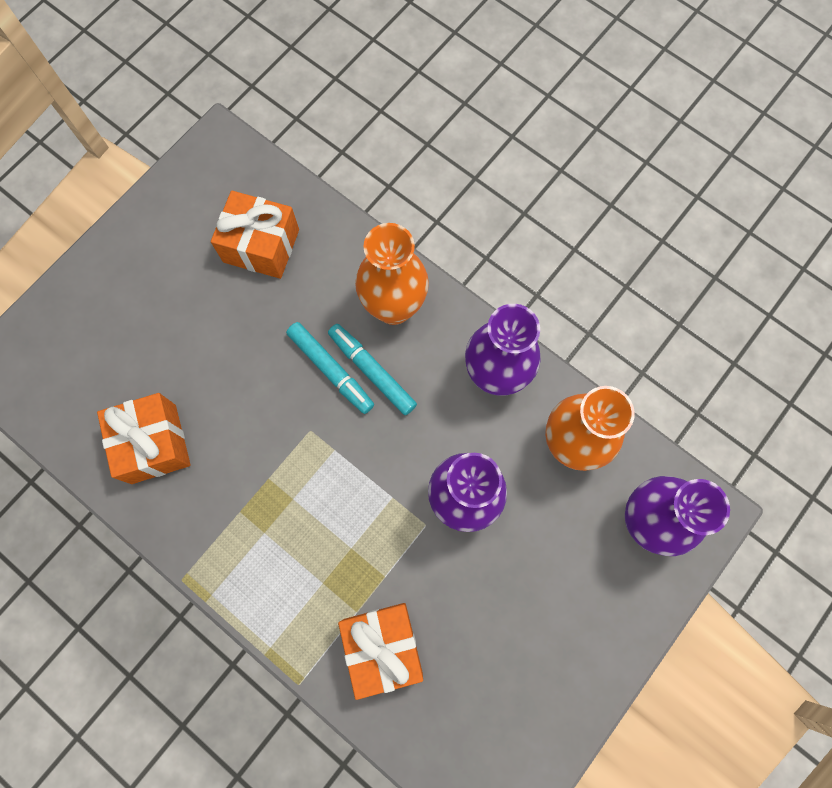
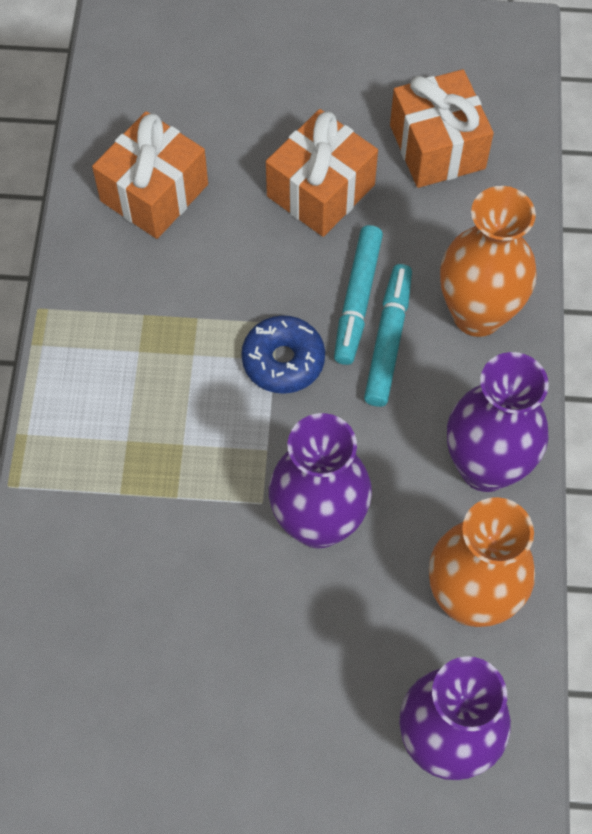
camera: 55 degrees right, 10 degrees down
(339, 445) = (283, 360): none -> blue donut
(382, 646) = (102, 542): orange gift -> orange gift (321, 190)

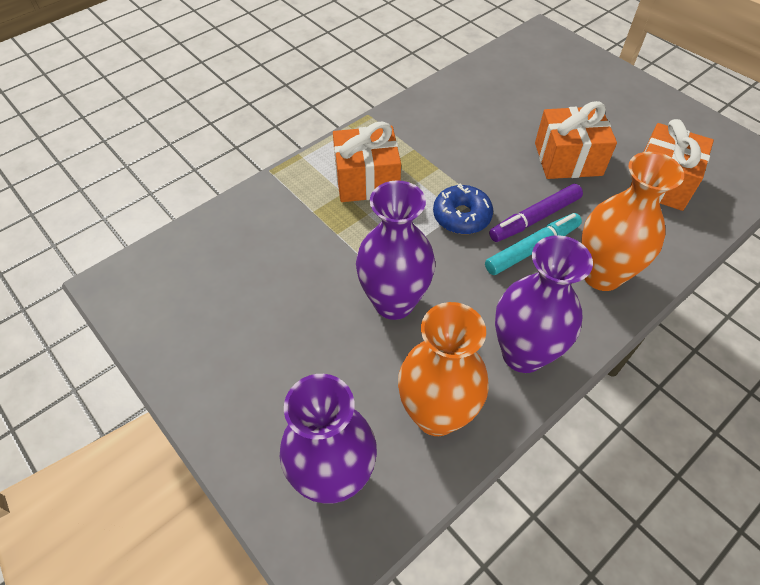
camera: 45 degrees right, 10 degrees down
(154, 193) = (477, 106): orange gift -> orange gift (367, 180)
(357, 300) = (534, 218): turquoise marker -> purple marker

